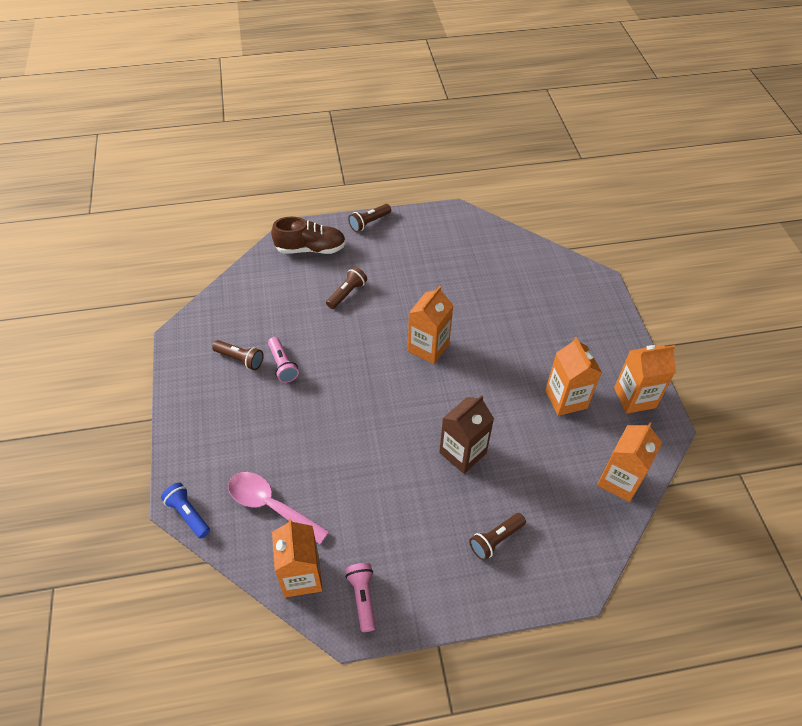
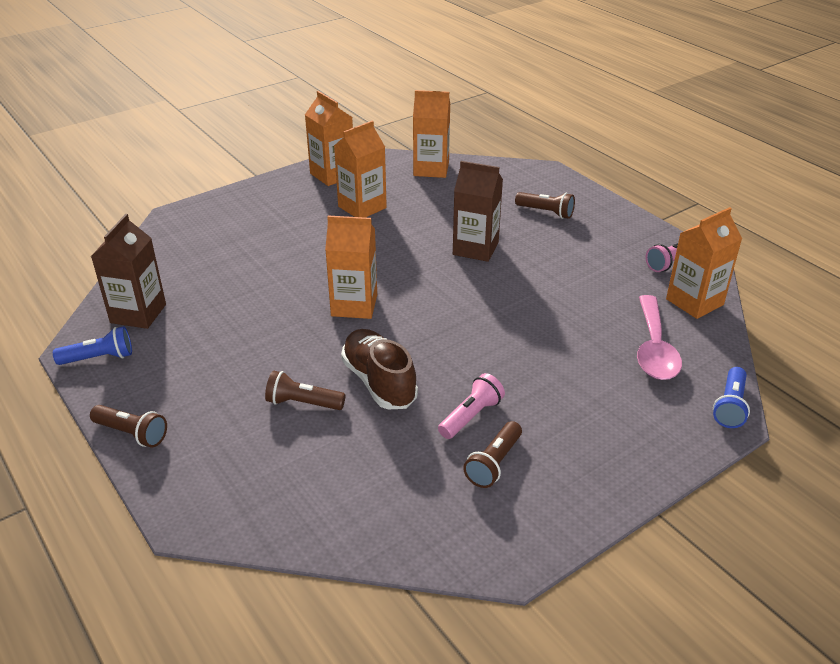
camera: 115 degrees left, 15 degrees down
(240, 359) = (494, 463): brown flashlight -> brown flashlight turned 150 degrees counterclockwise
(310, 249) = (224, 480): brown shoe -> brown shoe (379, 382)
(443, 220) = (99, 358): none -> blue flashlight
(479, 242) = (138, 313): none -> brown carton

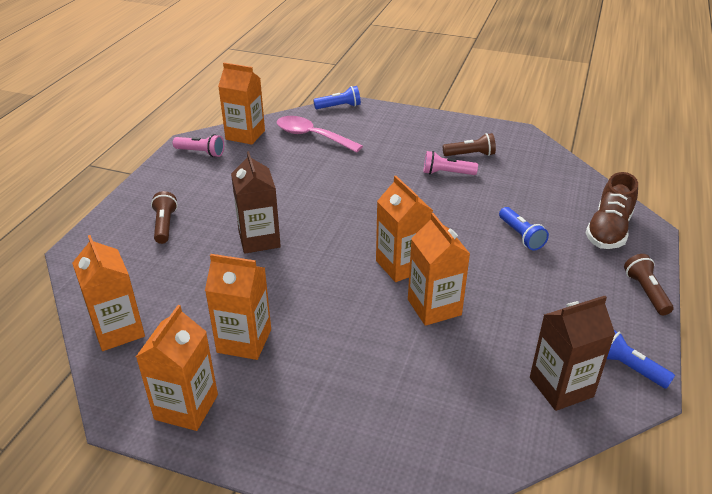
camera: 125 degrees left, 0 degrees up
(286, 298) = (434, 307): none -> orange carton
(303, 403) = (521, 236): brown flashlight -> blue flashlight
(379, 382) = (463, 216): brown shoe -> brown shoe (608, 230)
(654, 349) = (312, 136): pink spoon -> pink spoon turned 120 degrees counterclockwise

